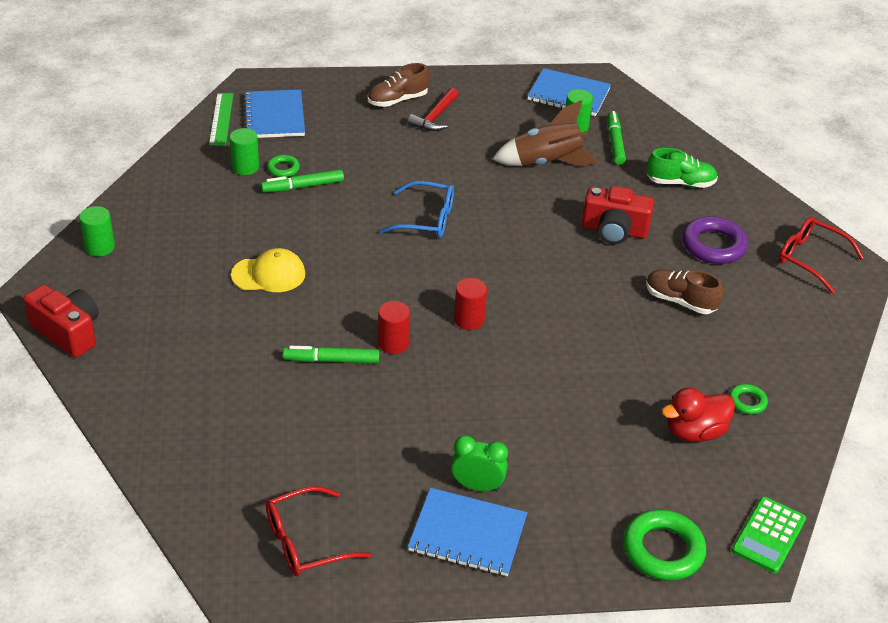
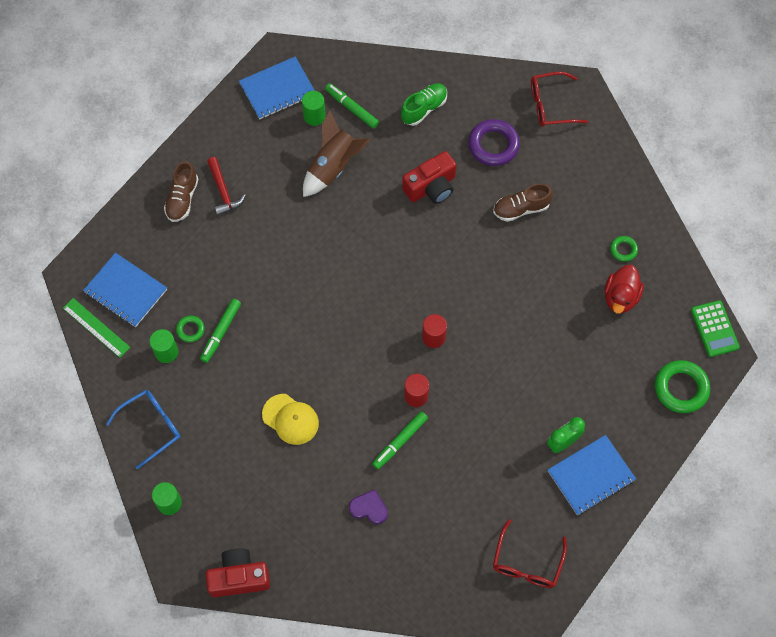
camera: 45 degrees left, 25 degrees up
(235, 380) = (369, 508): none -> purple heart
(269, 274) = (290, 419): yellow cap -> yellow cap turned 90 degrees clockwise
(426, 219) = (322, 284): blue glasses -> blue glasses (151, 427)

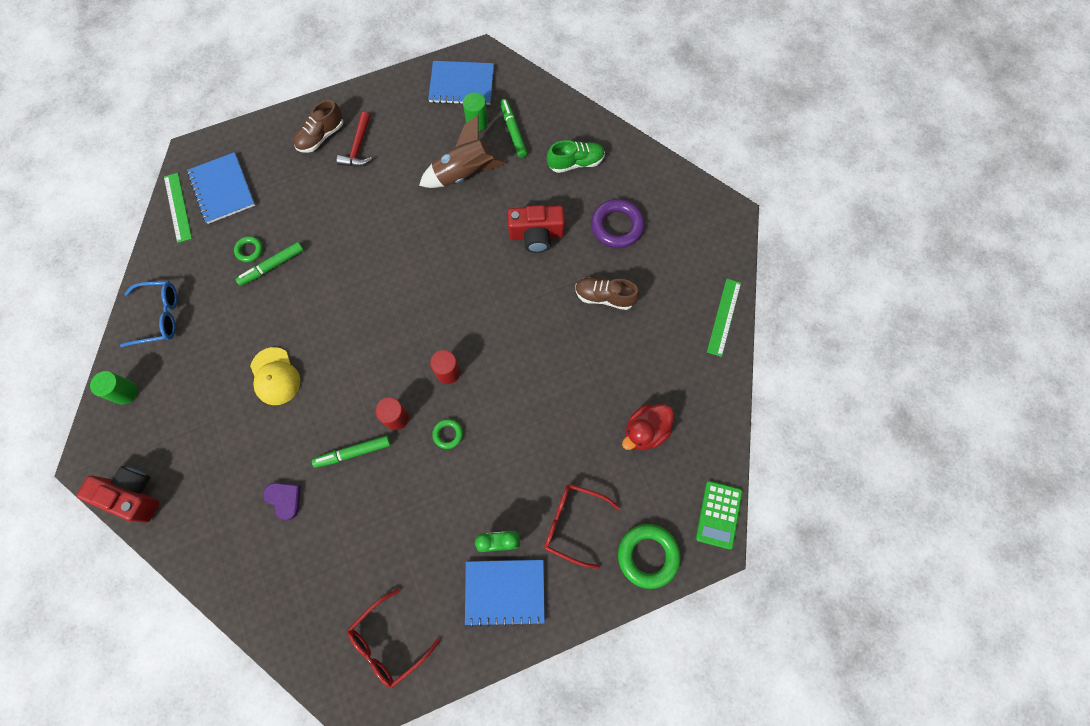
camera: 30 degrees right, 5 degrees up
(166, 352) = (217, 259): green cylinder -> none
(551, 105) = (693, 217): red glasses -> red glasses (573, 523)
(623, 250) = (677, 387): green ring -> green ring (448, 434)
(626, 175) = (724, 317): none -> green ruler

